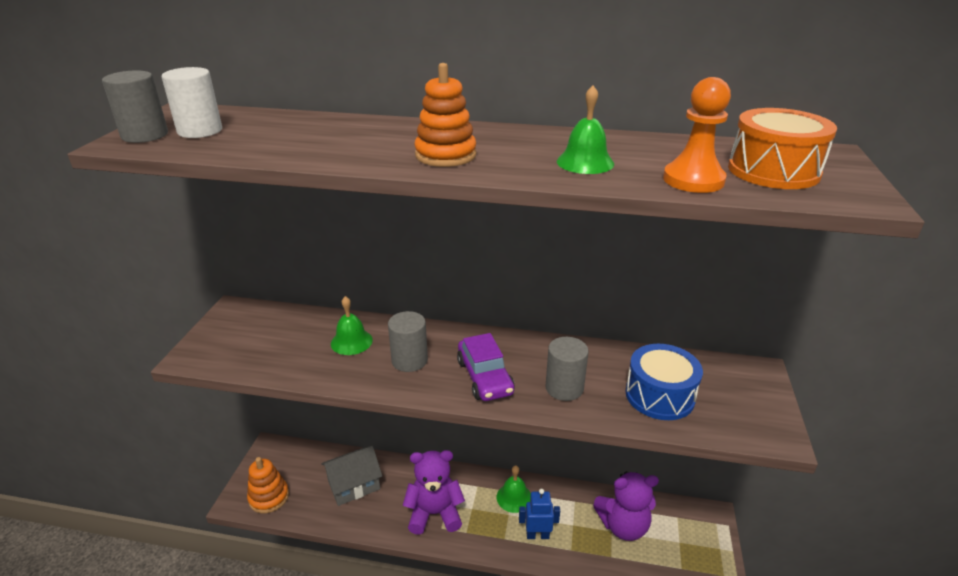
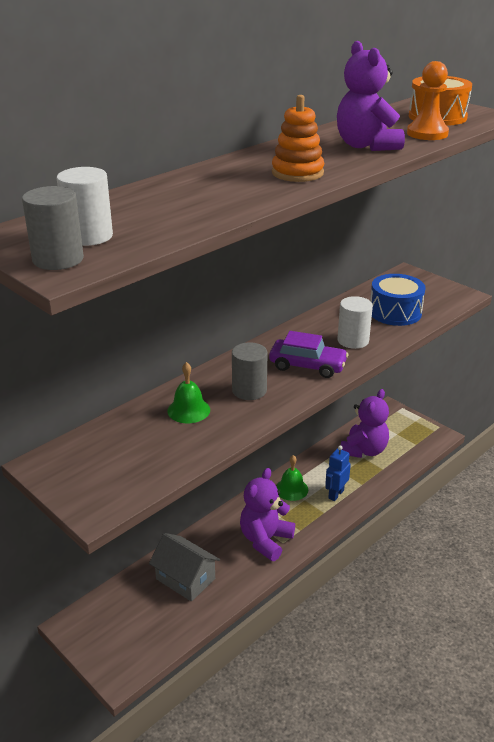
camera: 55 degrees left, 0 degrees up
(269, 497) = (139, 647): orange stacking toy -> none
(354, 485) = (185, 579): grey house -> grey house turned 60 degrees counterclockwise
(564, 388) = (353, 340): grey cylinder -> white cylinder
(585, 162) = (366, 146): green bell -> purple teddy bear

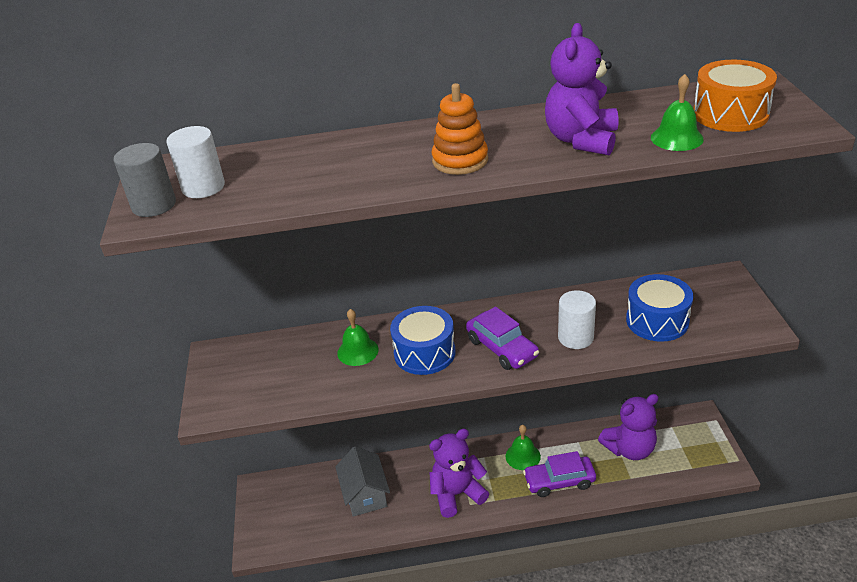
camera: 40 degrees right, 5 degrees up
(249, 390) = (424, 353): grey cylinder -> blue drum
(335, 494) = (559, 481): blue robot -> purple car
(427, 133) = (676, 138): orange pawn -> green bell

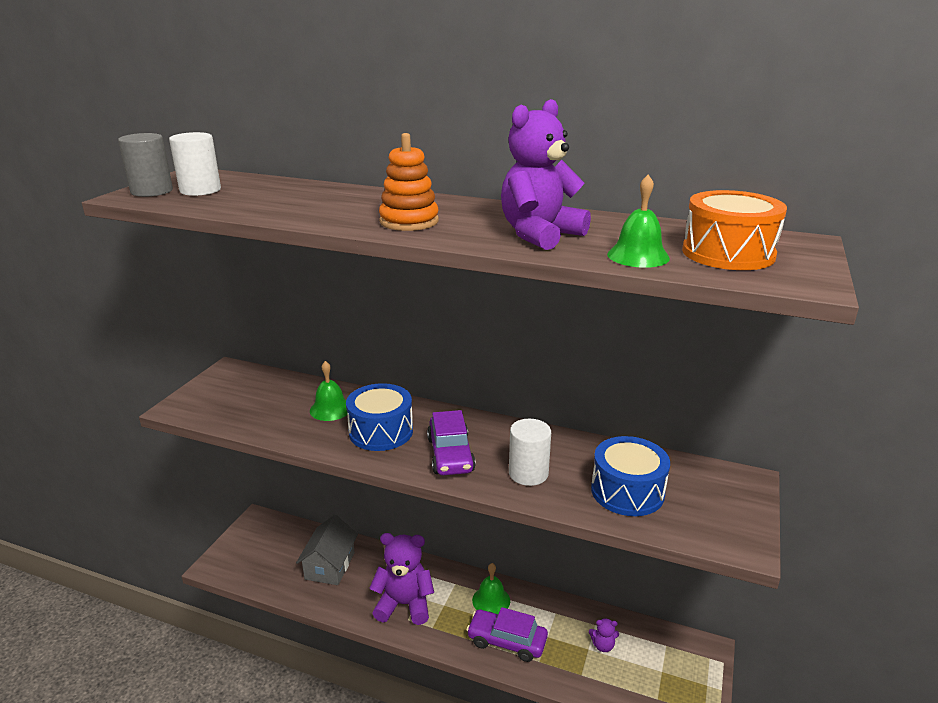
camera: 25 degrees right, 10 degrees down
(629, 449) = (603, 645): purple teddy bear -> purple teddy bear, size x0.45

